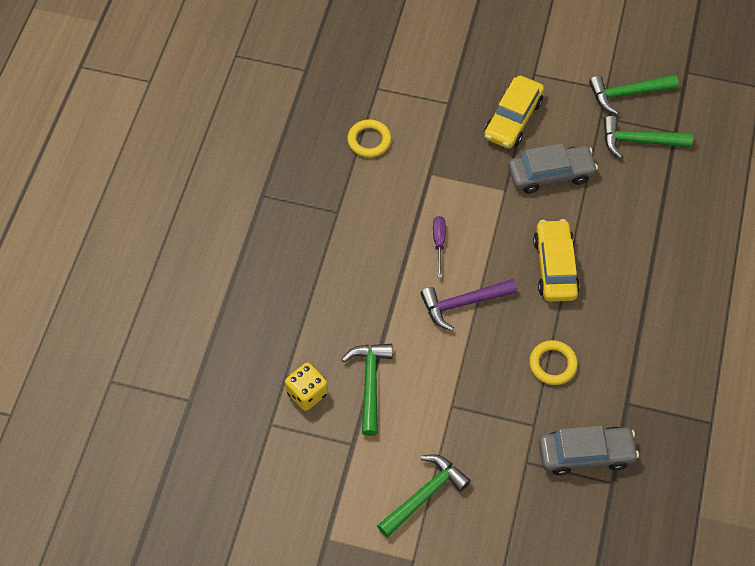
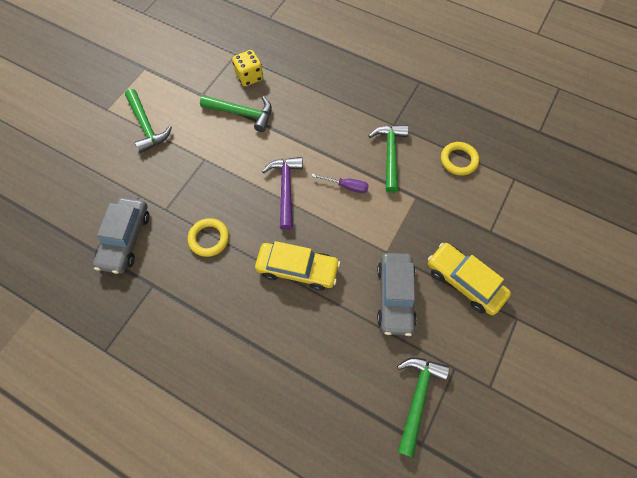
camera: 105 degrees right, 5 degrees up
(627, 94) = (480, 408): green hammer -> green hammer (390, 155)

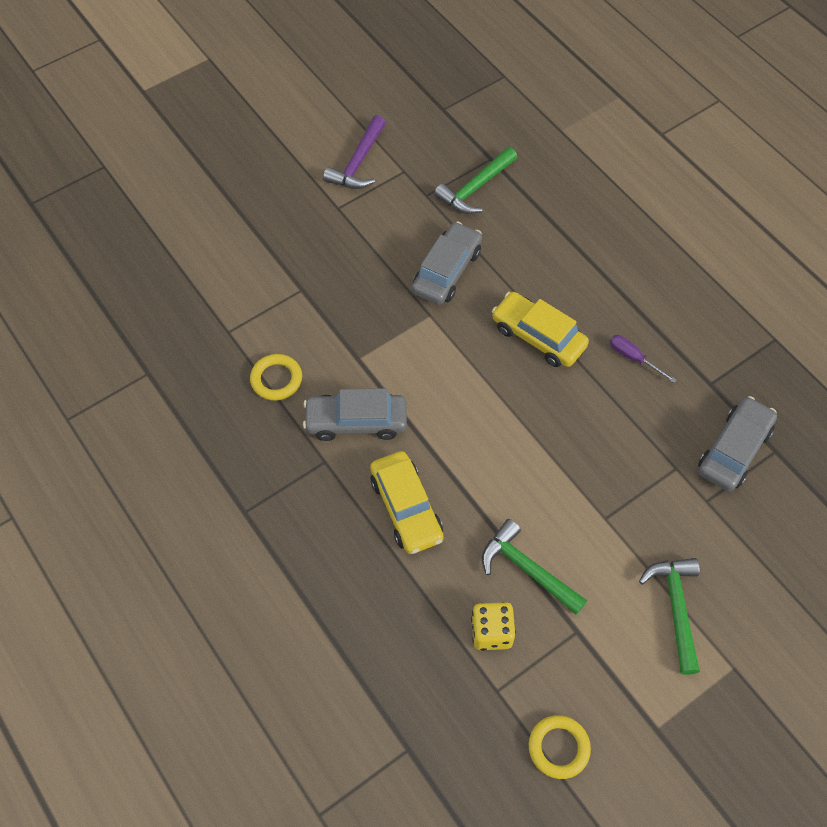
camera: 155 degrees left, 5 degrees down
(209, 238) = (629, 409): yellow ring -> yellow ring (558, 747)
(286, 189) = (512, 432): purple hammer -> purple hammer (358, 162)
(346, 186) = (434, 404): purple screwdriver -> purple screwdriver (633, 358)
(390, 155) = (356, 421): green hammer -> grey car
(464, 281) = (366, 256): yellow car -> yellow car (406, 508)

